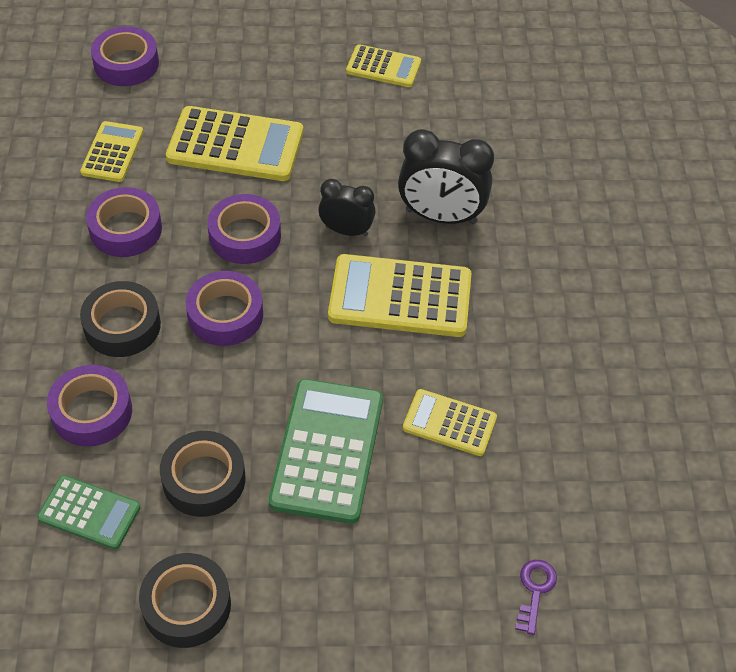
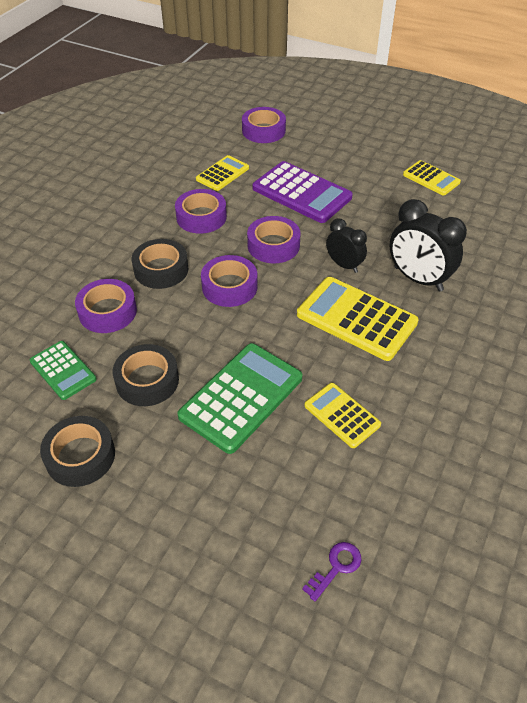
camera: 30 degrees right, 5 degrees down
(235, 145) = (301, 193): yellow calculator -> purple calculator

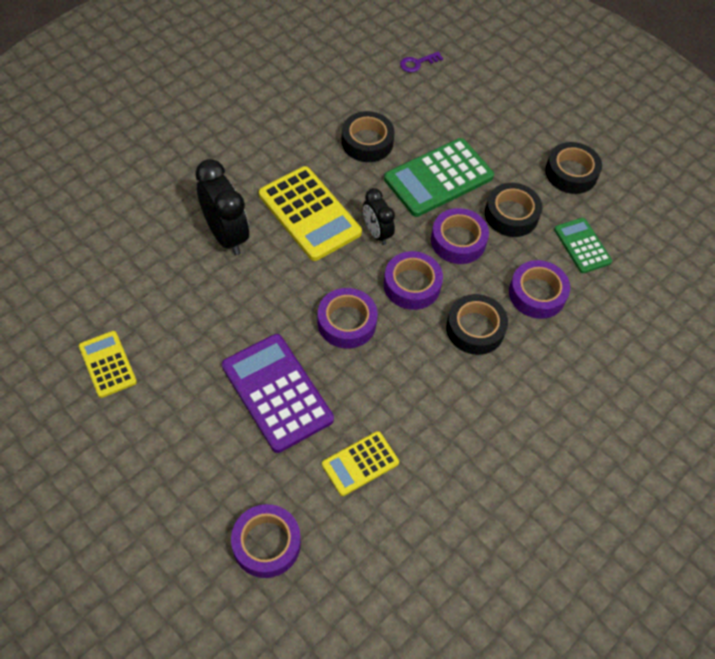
camera: 165 degrees left, 10 degrees up
(201, 217) = (411, 392): purple tape -> purple tape (458, 241)
(342, 415) = (367, 142): yellow calculator -> black tape
(344, 265) = (287, 274): black clock -> black clock (376, 233)

